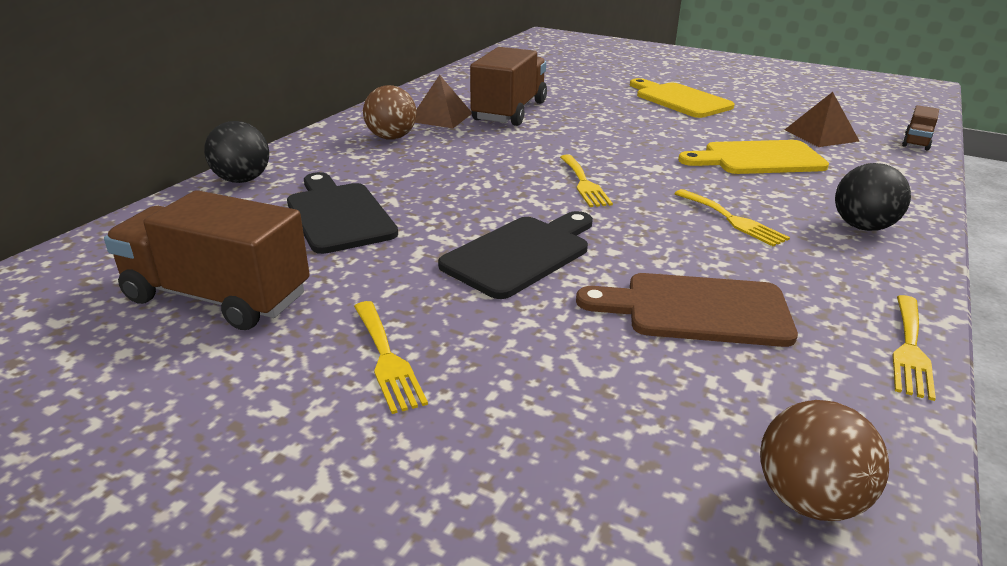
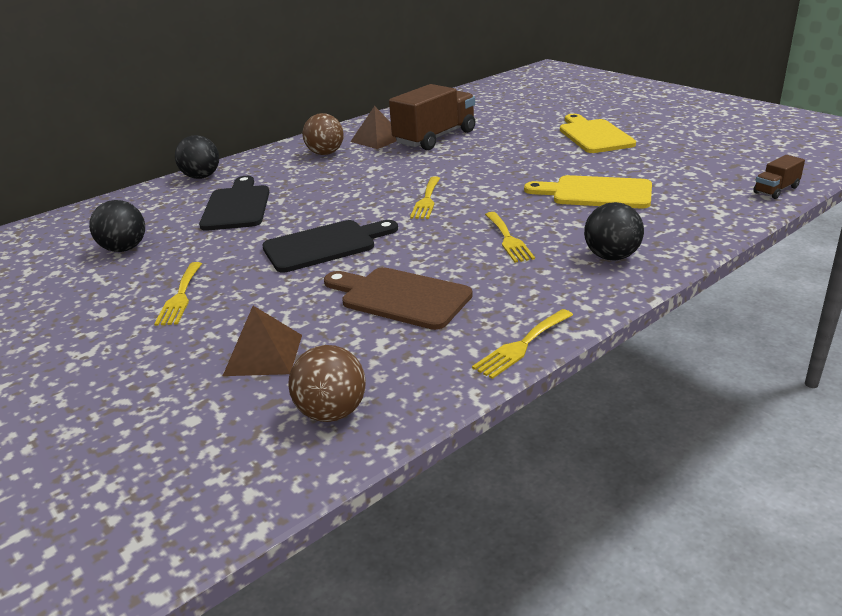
camera: 25 degrees right, 0 degrees up
(217, 297) = (124, 249): brown truck -> black ball
(821, 135) = (686, 177): brown pyramid -> brown pyramid (263, 355)

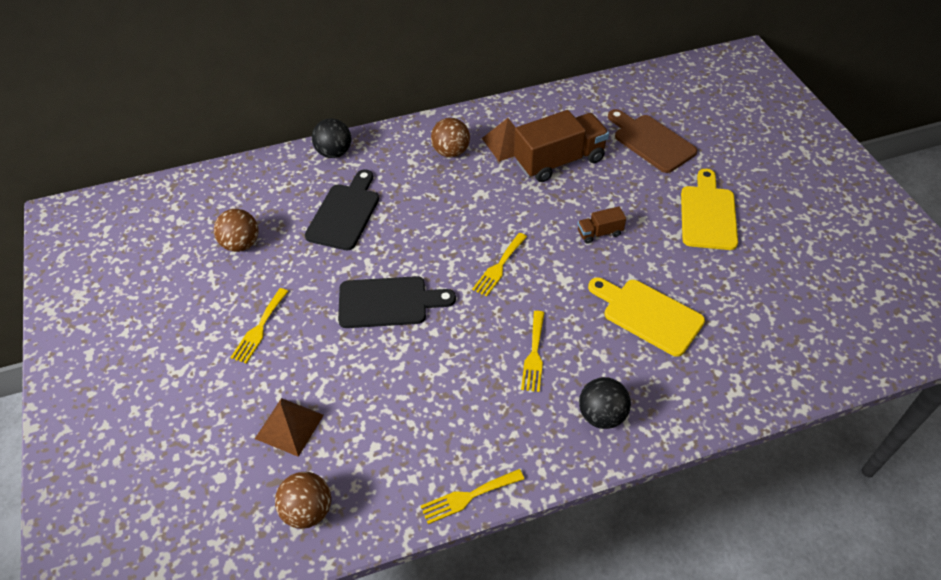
camera: 20 degrees right, 20 degrees up
(124, 249) = (241, 244): black ball -> brown ball
(400, 297) = (412, 398): brown cutting board -> brown cutting board (651, 141)
(776, 190) = (812, 377): brown truck -> brown truck (599, 233)

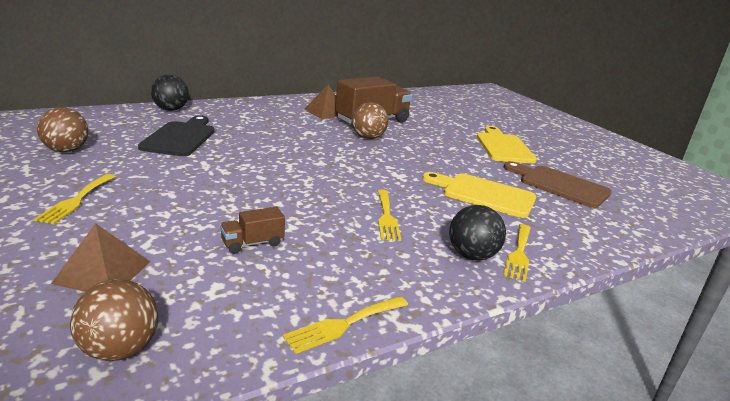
camera: 15 degrees left, 25 degrees down
(388, 302) = (227, 185): black cutting board -> none
(451, 152) = (278, 113): brown ball -> brown ball (368, 137)
(499, 267) = (336, 167): yellow fork -> yellow fork (519, 254)
(599, 233) = (420, 153): brown truck -> brown truck (252, 243)
(651, 141) = (441, 116): brown cutting board -> brown cutting board (559, 185)

